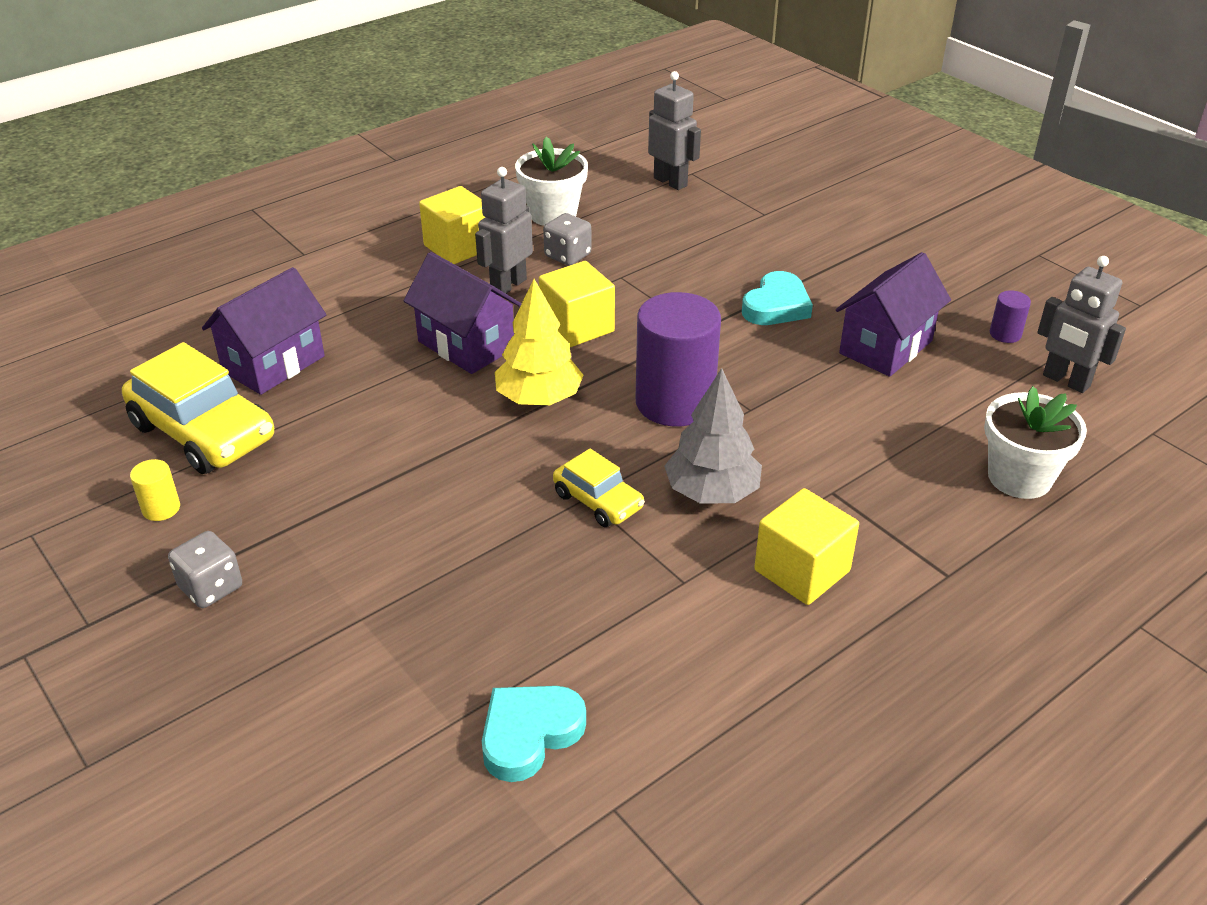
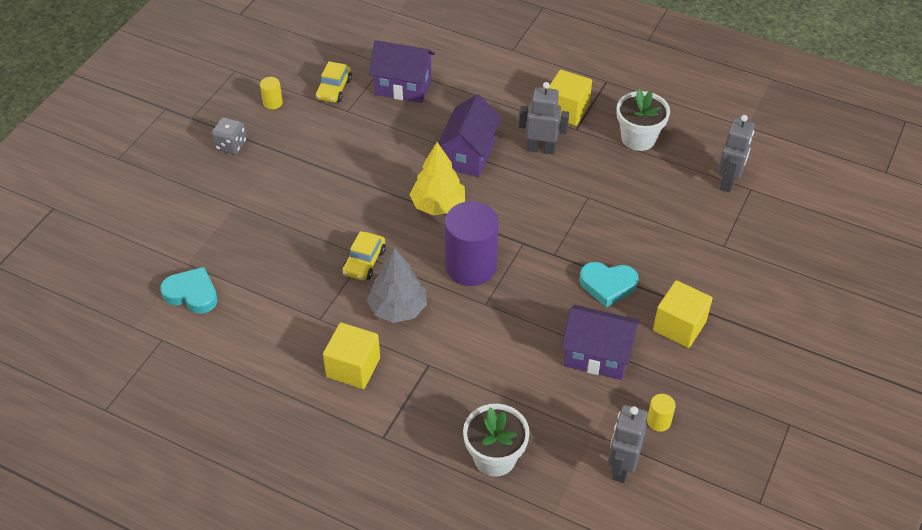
camera: 65 degrees right, 10 degrees up
(203, 432) = (333, 89): yellow car -> yellow car, size x0.55
(567, 256) = (594, 163): grey dice -> none
(577, 327) = (518, 196): yellow cube -> yellow cube (679, 326)
(1005, 334) = (658, 421): purple cylinder -> yellow cylinder

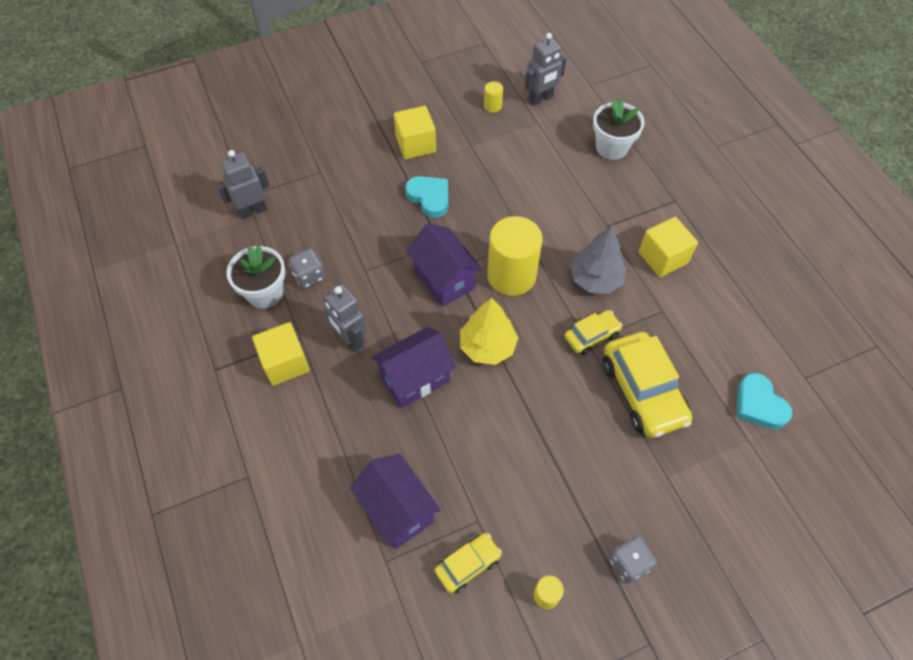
camera: 140 degrees left, 10 degrees up
(293, 247) = (642, 391): none -> yellow car
(470, 266) = (511, 275): purple cylinder -> yellow cylinder
(597, 356) = (488, 161): purple house -> purple house (444, 278)
(623, 167) = (309, 276): none -> grey dice

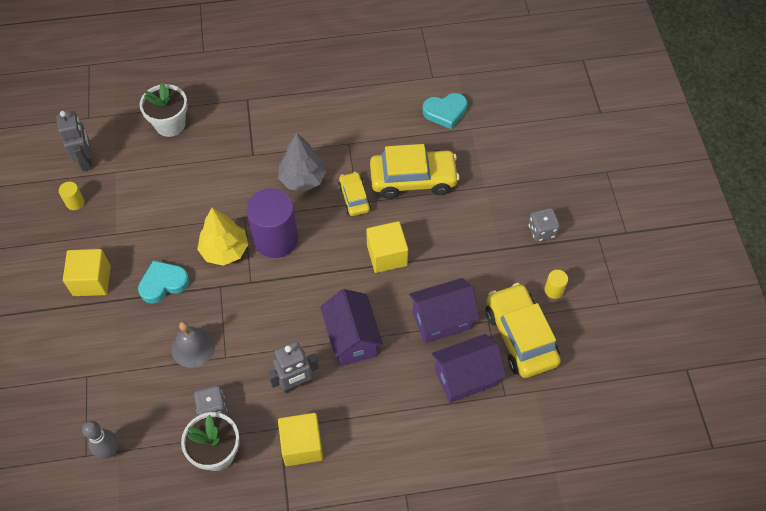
camera: 75 degrees left, 0 degrees up
(253, 211) = (109, 451): grey robot -> grey bowling pin
(368, 241) = (193, 347): none -> grey bell
(444, 278) = (259, 292): purple house -> purple house (442, 320)
(468, 565) = (520, 336): yellow car -> yellow car, size x1.83
(487, 346) = (339, 275): yellow tree -> yellow tree (224, 250)
(511, 275) = (276, 239): yellow cylinder -> purple cylinder
(663, 257) = (299, 126): yellow cube -> yellow cube (387, 255)

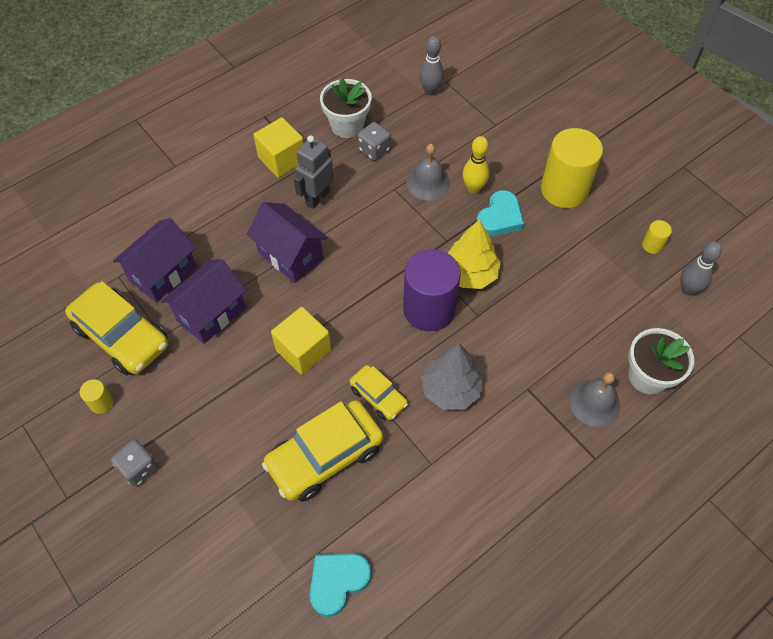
camera: 150 degrees right, 0 degrees up
(86, 161) = (688, 289): grey robot -> grey bowling pin
(92, 281) = (564, 190): yellow cube -> yellow cylinder
(160, 321) = (473, 188): none -> yellow bowling pin
(218, 126) = (594, 403): none -> grey bell

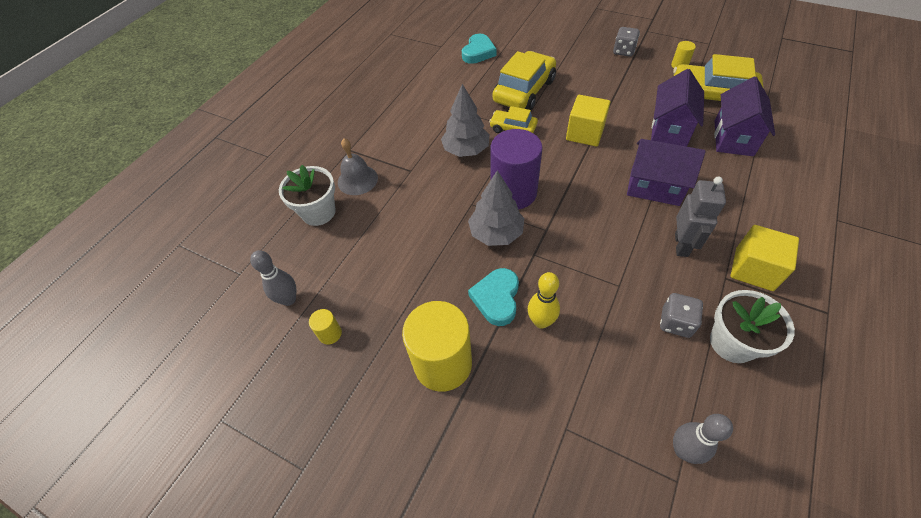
camera: 160 degrees right, 5 degrees down
(428, 183) = (591, 307): grey bell -> none
(470, 273) = (496, 233): yellow tree -> grey tree

